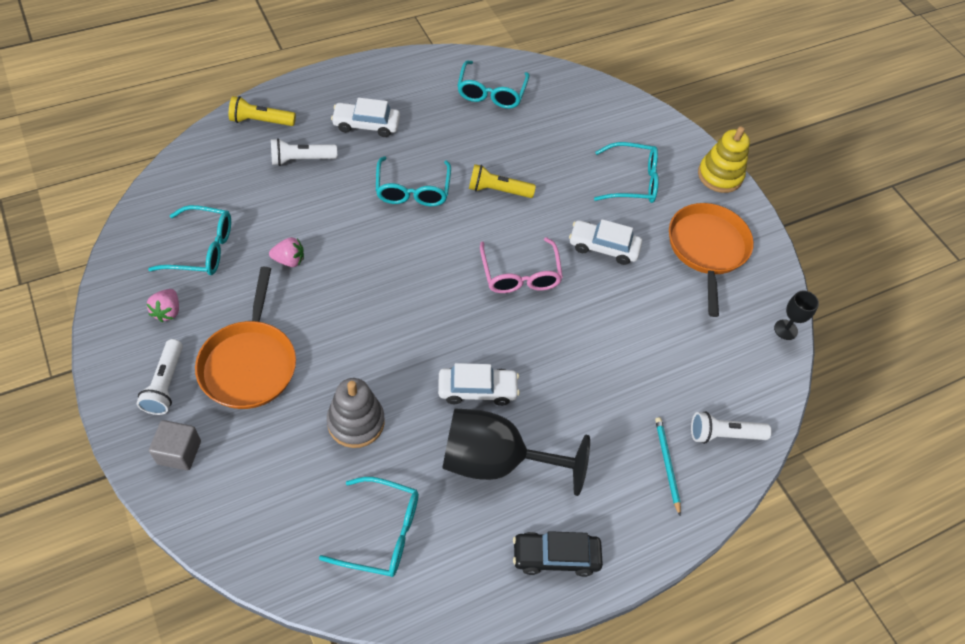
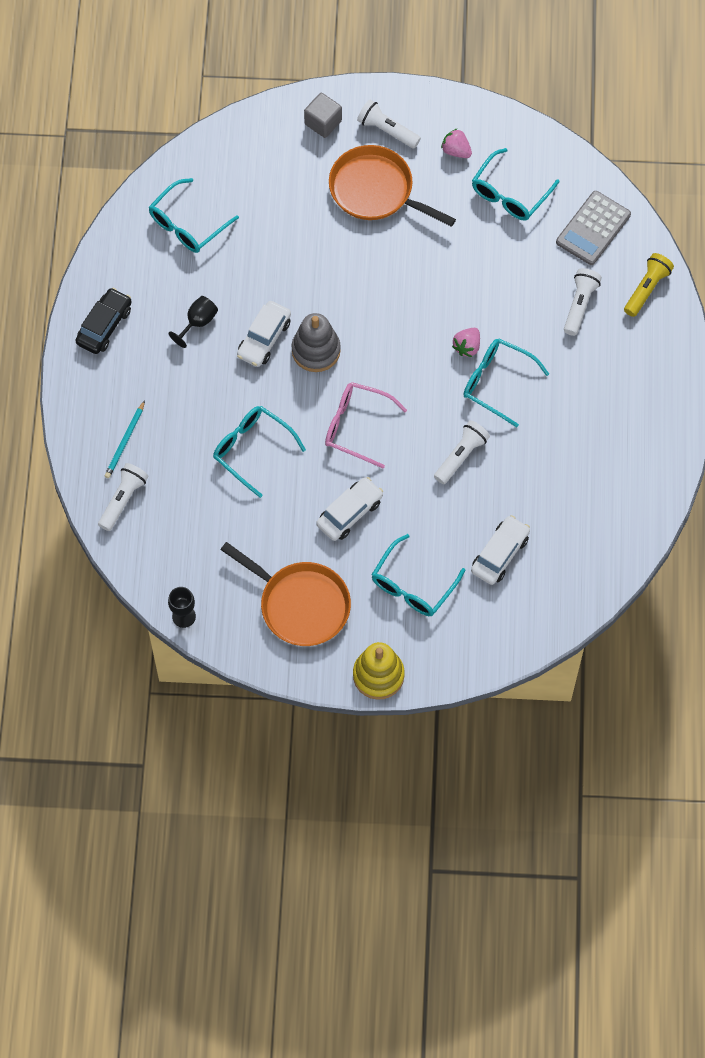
camera: 125 degrees right, 10 degrees up
(214, 175) = (593, 228): none -> grey calculator
(289, 260) = (465, 253): pink strawberry -> pink strawberry (467, 347)
(356, 422) = (284, 243): grey stacking toy -> grey stacking toy (316, 350)
(366, 125) = (600, 378): white car -> white car (500, 554)
(491, 93) = (594, 514): turquoise glasses -> turquoise glasses (252, 450)
(495, 461) = (198, 322): black goblet -> black goblet, size x0.45
(498, 190) = (461, 456): yellow flashlight -> white flashlight
(667, 464) = (125, 441): turquoise pencil -> turquoise pencil turned 90 degrees clockwise

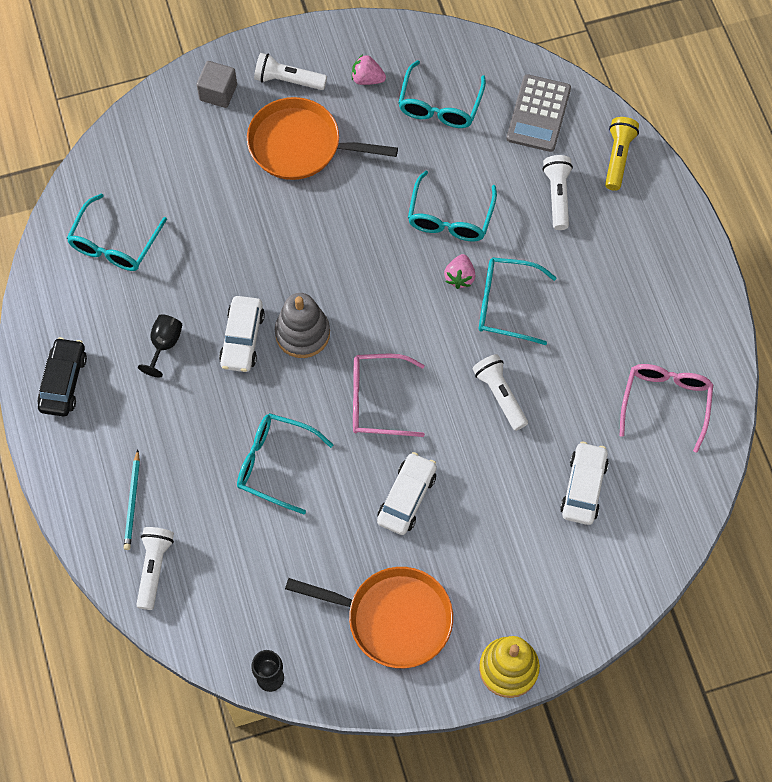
camera: 20 degrees left, 0 degrees up
(413, 585) = (505, 554): turquoise glasses -> turquoise glasses (450, 217)
(461, 456) = (500, 395): white flashlight -> white flashlight turned 45 degrees counterclockwise
(599, 508) = (665, 402): none -> pink glasses

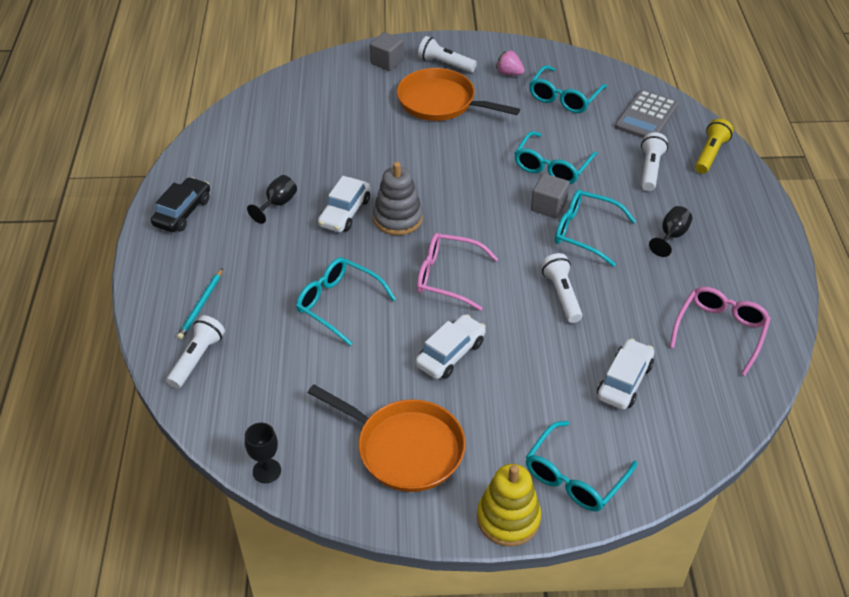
camera: 15 degrees right, 20 degrees down
(114, 243) = (266, 134): turquoise glasses -> turquoise glasses (574, 477)
(459, 277) = (548, 206): pink strawberry -> grey cube
(596, 288) = (671, 236): none -> black goblet

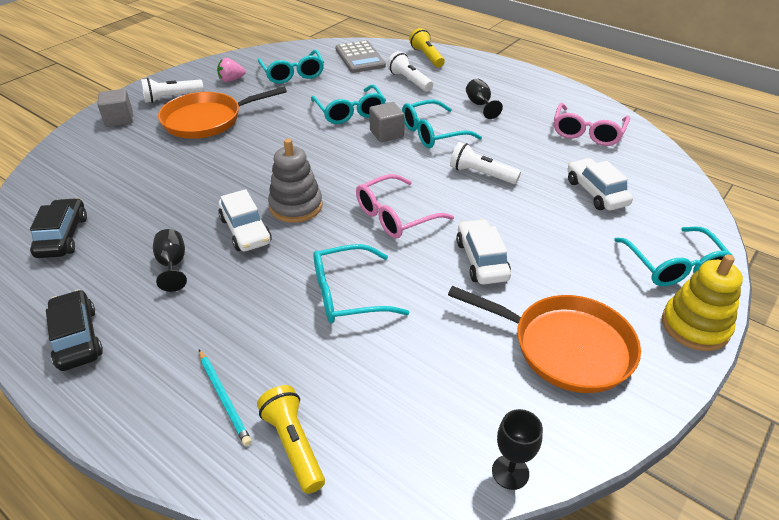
camera: 50 degrees left, 5 degrees down
(197, 358) = (294, 445): white flashlight -> yellow flashlight
(249, 138) = (63, 236): none -> black car
(405, 448) = (565, 347): orange pan -> orange pan turned 45 degrees clockwise
(720, 331) = (587, 133): pink glasses -> pink glasses turned 135 degrees counterclockwise

